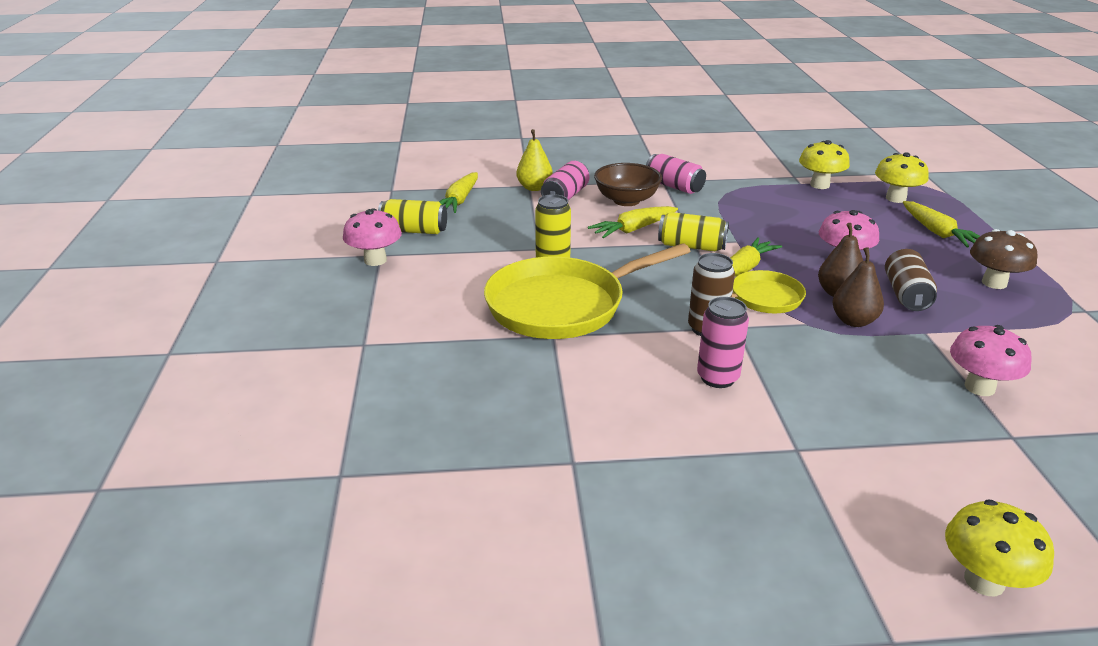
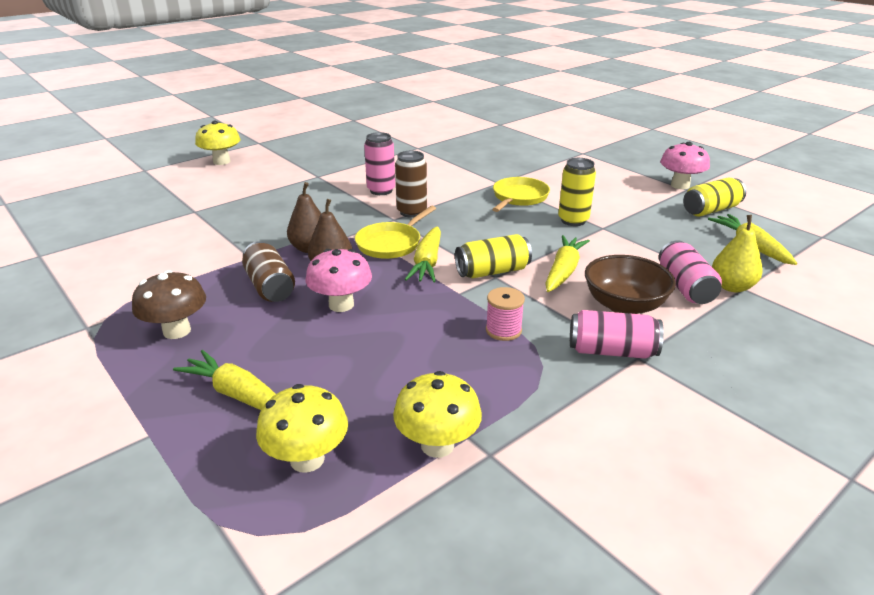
camera: 145 degrees right, 0 degrees up
(562, 305) = (519, 197): yellow pan -> yellow pan, size x0.54
(729, 212) = (503, 330): none -> pink spool
(979, 387) = (211, 231): pink mushroom -> none

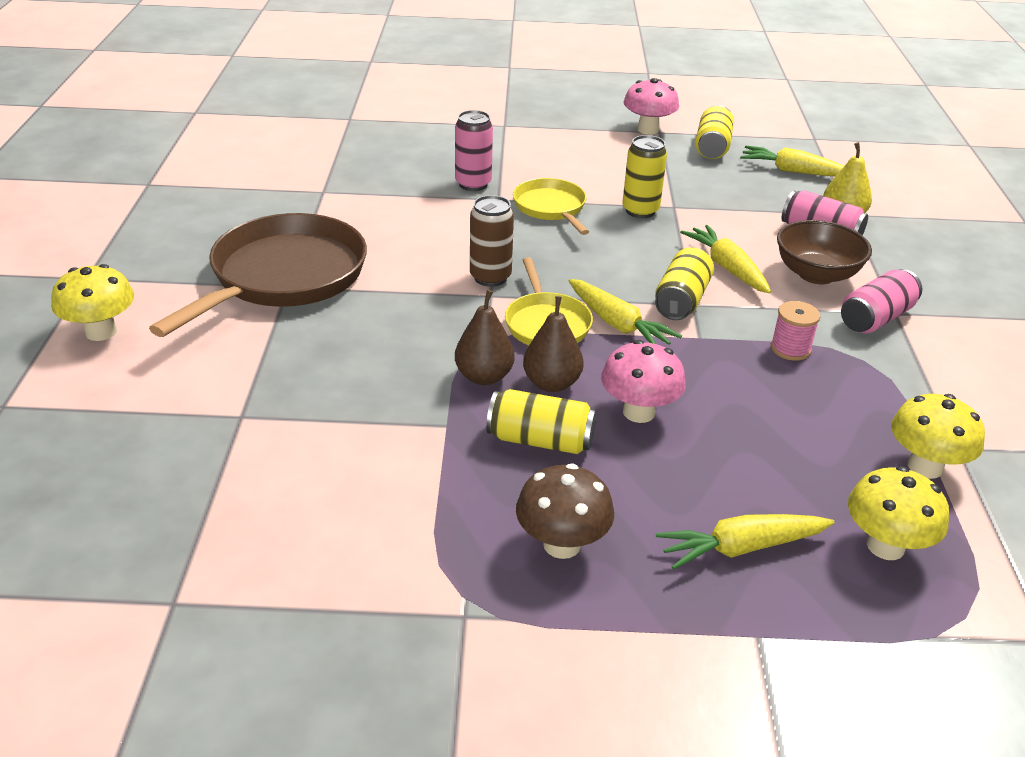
camera: 50 degrees left, 5 degrees up
(270, 287) = (540, 440): brown can -> yellow can
(324, 172) = (283, 277): none -> brown pan
(381, 190) = (404, 268): pink can -> pink can (473, 184)

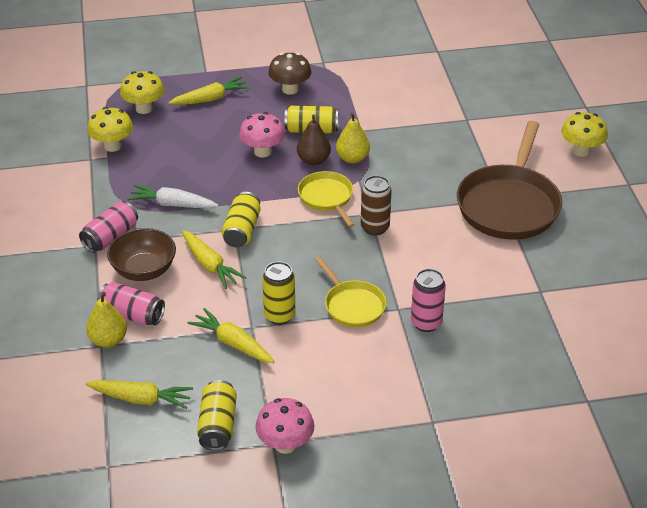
camera: 170 degrees right, 5 degrees up
(484, 377) = (352, 158): brown pear -> yellow pear
(618, 324) = (282, 205): yellow carrot -> yellow carrot (233, 343)
(790, 349) = (172, 204): pink spool -> white carrot

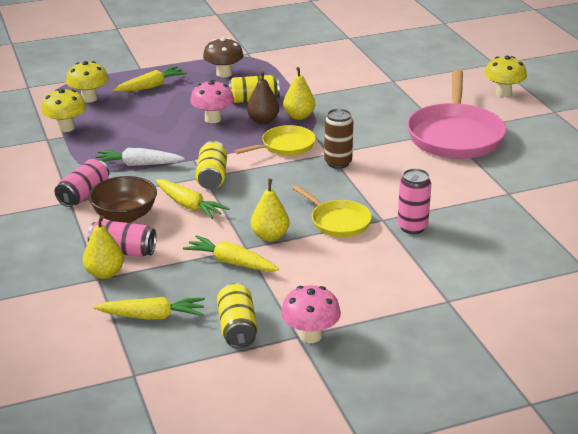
camera: 10 degrees left, 10 degrees down
(279, 315) = (270, 236): yellow can -> yellow pear
(327, 198) = (285, 146): yellow pan -> yellow pan turned 90 degrees clockwise
(509, 205) = (455, 135): brown pan -> pink pan

